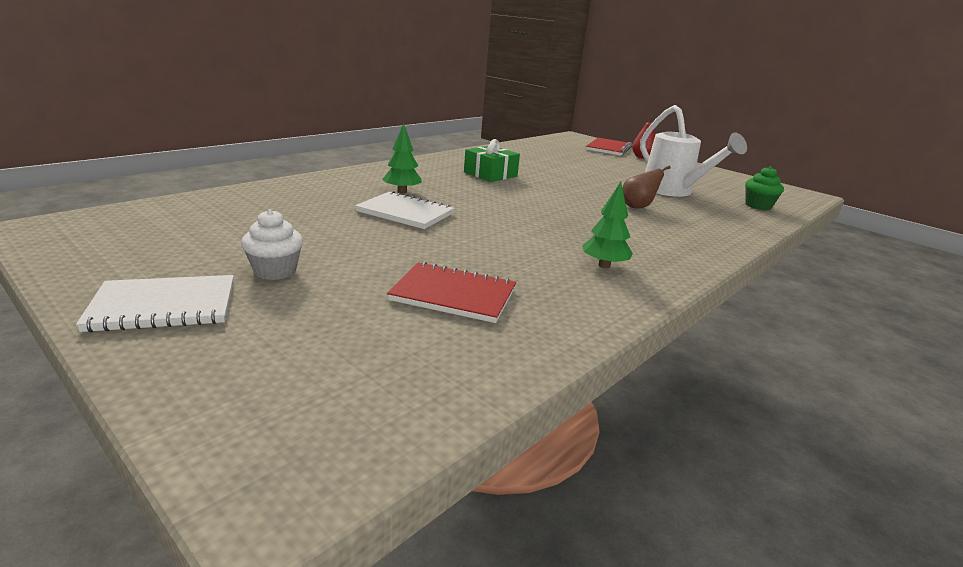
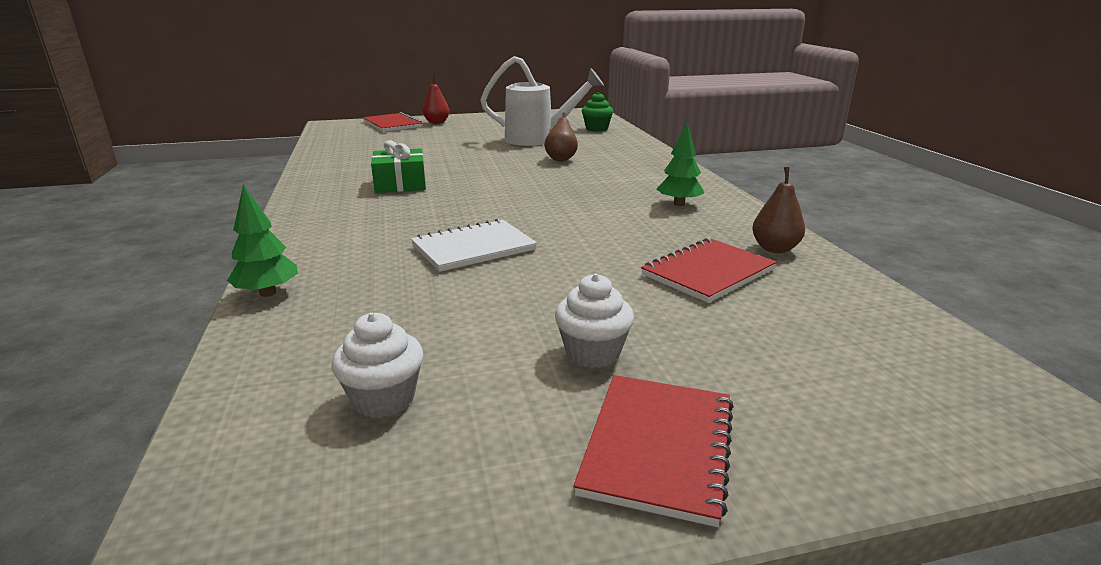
camera: 55 degrees left, 0 degrees up
(164, 306) = (658, 447): white notebook -> red notebook
(191, 229) = (384, 399): none -> white cupcake
(402, 192) = (400, 235): green tree -> green tree (267, 293)
(550, 321) = (775, 249): none -> brown pear

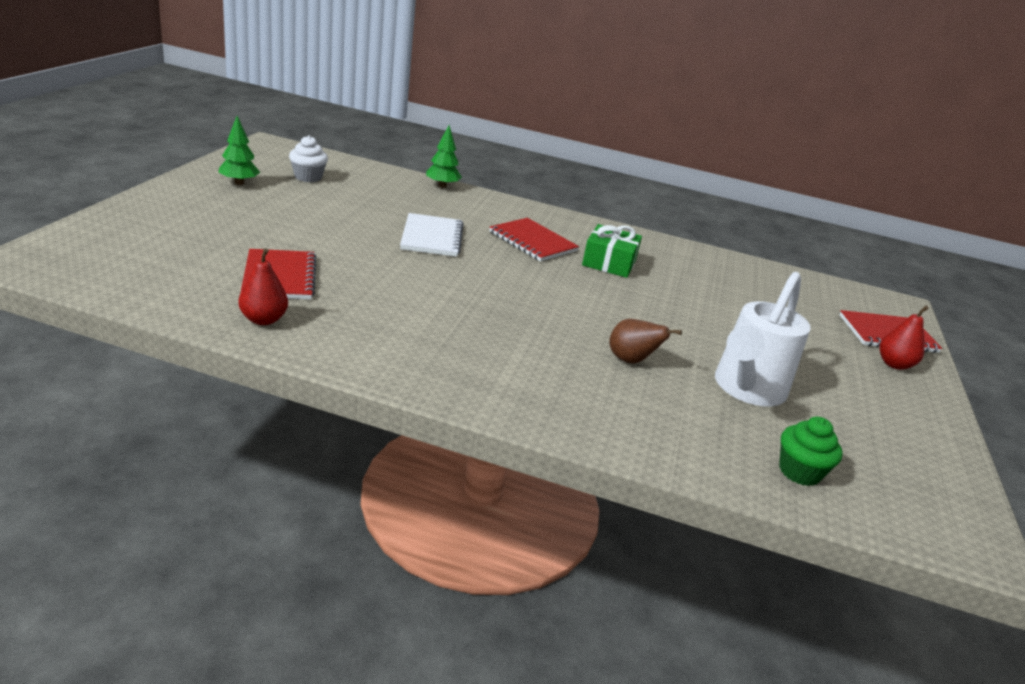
camera: 115 degrees right, 5 degrees up
(592, 353) = (266, 213): white cupcake -> none
(658, 447) = (193, 196): red notebook -> red notebook (532, 242)
(679, 204) = (408, 341): green tree -> green tree (239, 183)
(775, 249) = (263, 319): brown pear -> red pear

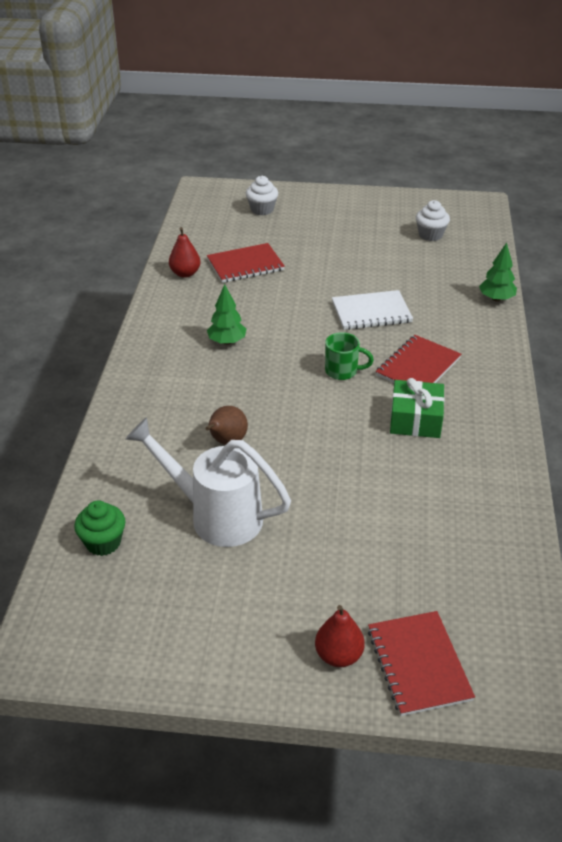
camera: 85 degrees right, 10 degrees up
(147, 237) = (262, 209): none -> white cupcake
(239, 183) = (383, 213): green tree -> green tree (227, 342)
(527, 275) = (342, 371): none -> green mug

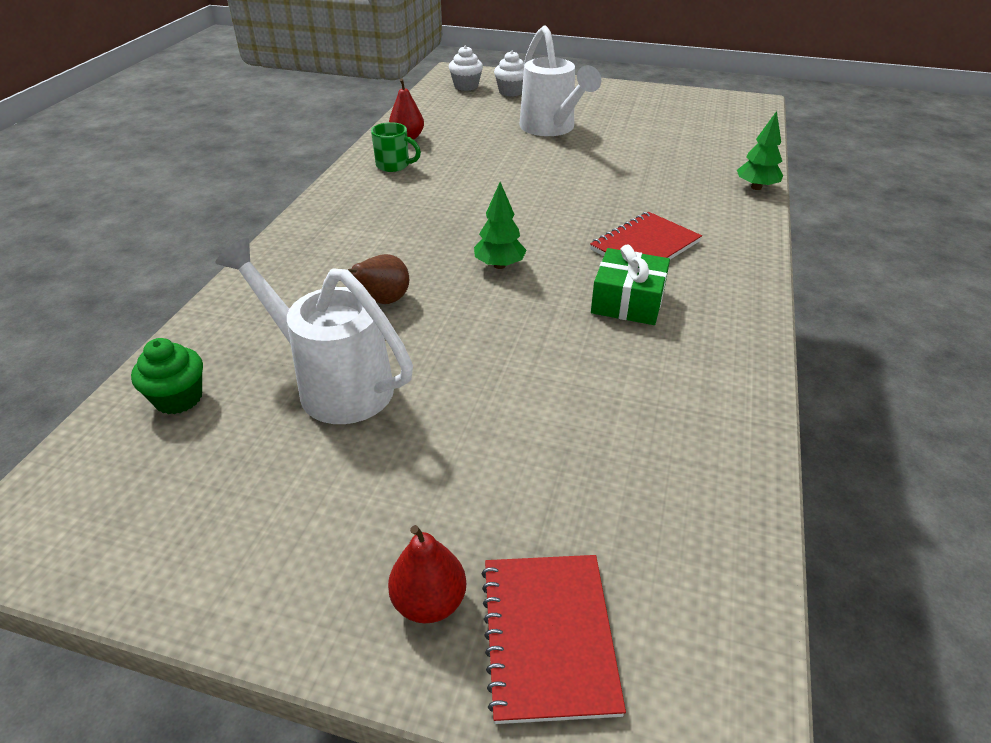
camera: 10 degrees right, 0 degrees up
(227, 342) = (426, 201): green tree -> green tree (499, 265)
(245, 265) = (475, 135): red notebook -> none
(311, 251) = (551, 129): none -> white watering can
(342, 371) = (551, 242): green mug -> green mug (394, 165)
(371, 312) = (603, 188): white notebook -> none
(430, 235) = (690, 125): white cupcake -> white cupcake (466, 86)

